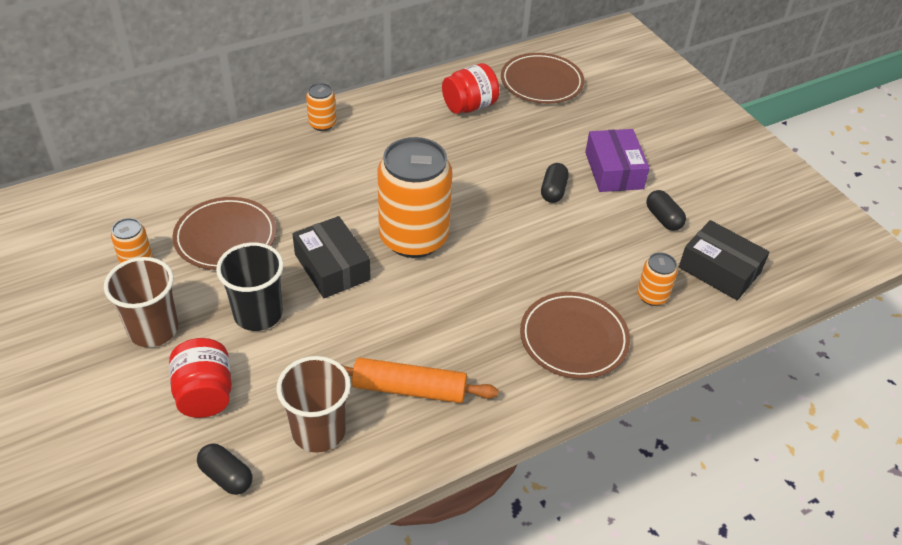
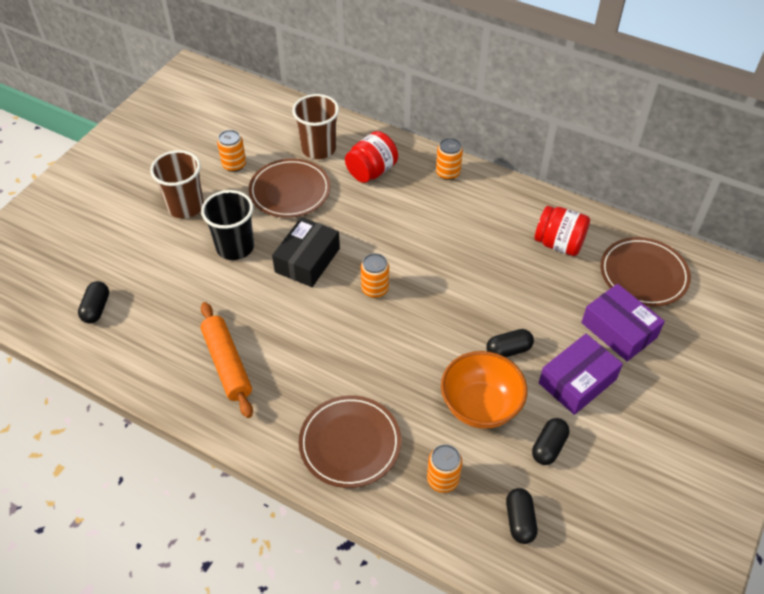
camera: 60 degrees right, 5 degrees up
(205, 394) = (152, 261): red jar -> red jar (371, 171)
(319, 431) = (159, 334): brown cup -> brown cup (318, 149)
(413, 238) = (375, 289): orange can -> orange can, size x0.45
(583, 123) = (619, 330): none -> purple box
(596, 236) = (480, 406): none -> orange bowl
(719, 270) = (519, 521): black box -> black capsule

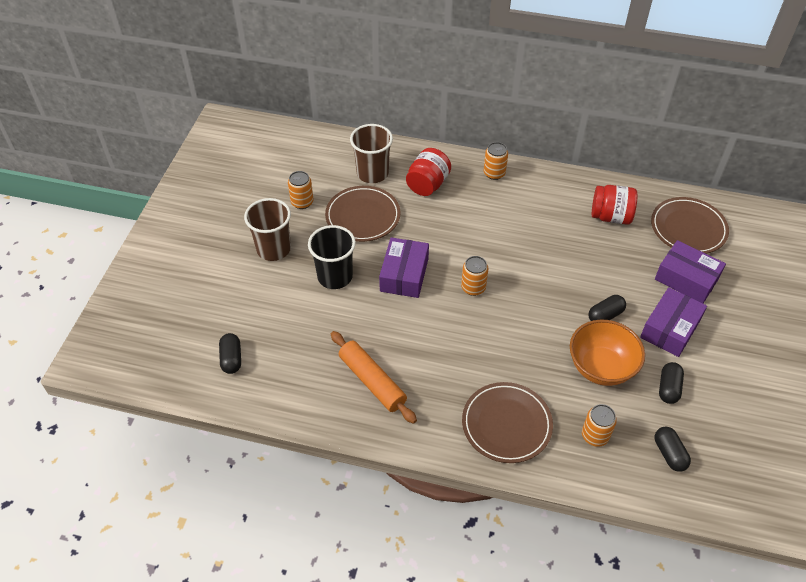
camera: 15 degrees left, 0 degrees up
(307, 260) = (404, 275): black box -> purple box

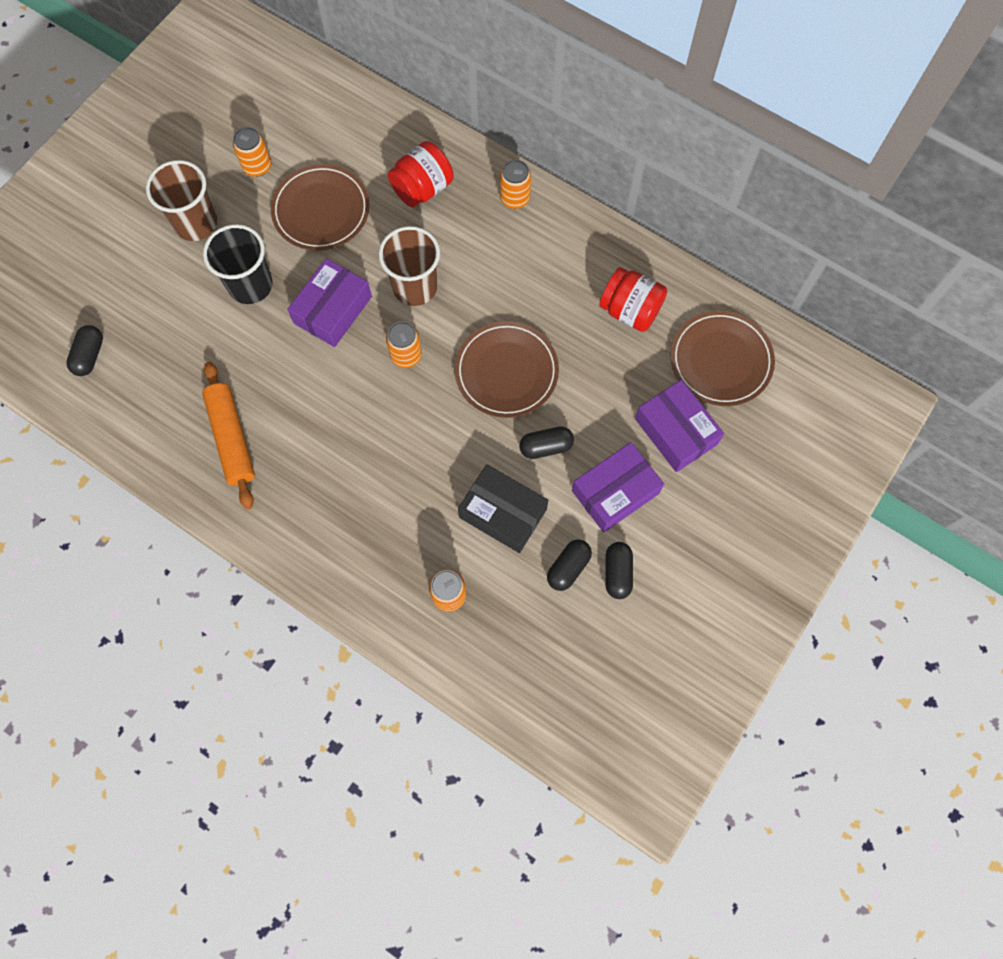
camera: 20 degrees right, 20 degrees up
(372, 173) = (362, 150): brown cup -> brown cup (415, 287)
(506, 424) = (356, 545): brown plate -> brown plate (506, 372)
(601, 367) = (503, 513): orange bowl -> black box
(669, 454) = (522, 648): black capsule -> black capsule (617, 573)

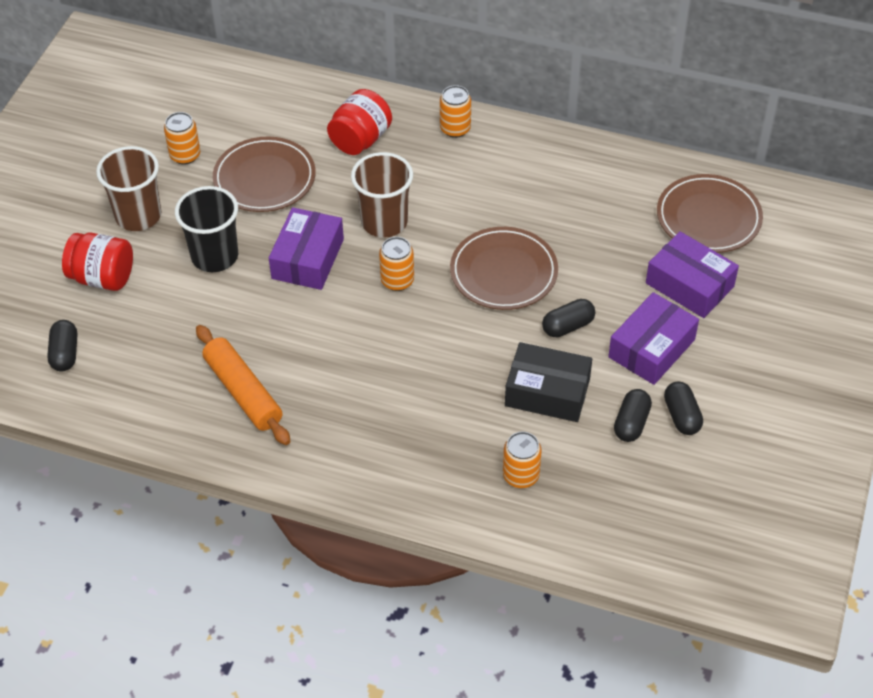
camera: 15 degrees left, 20 degrees down
(630, 310) = (604, 196): red jar -> red jar (103, 277)

